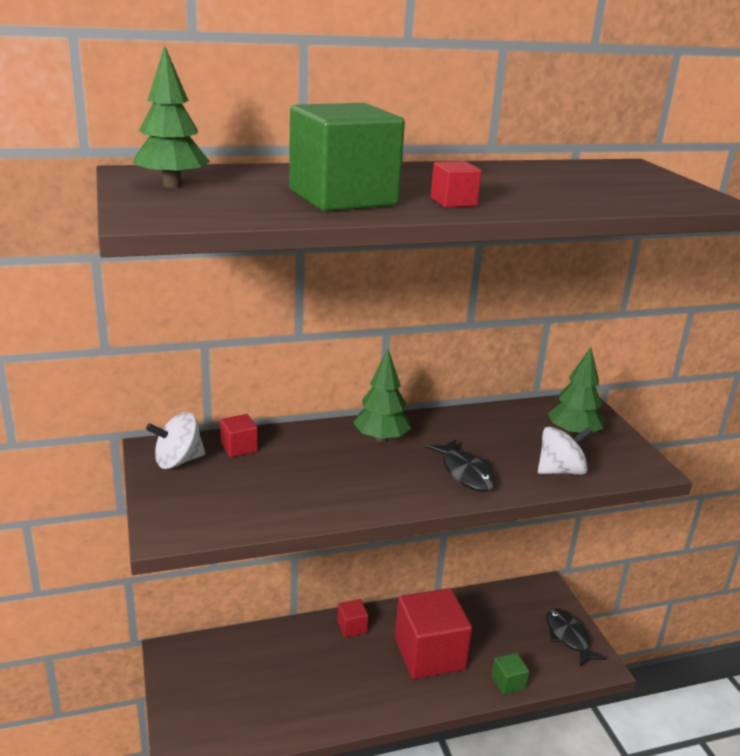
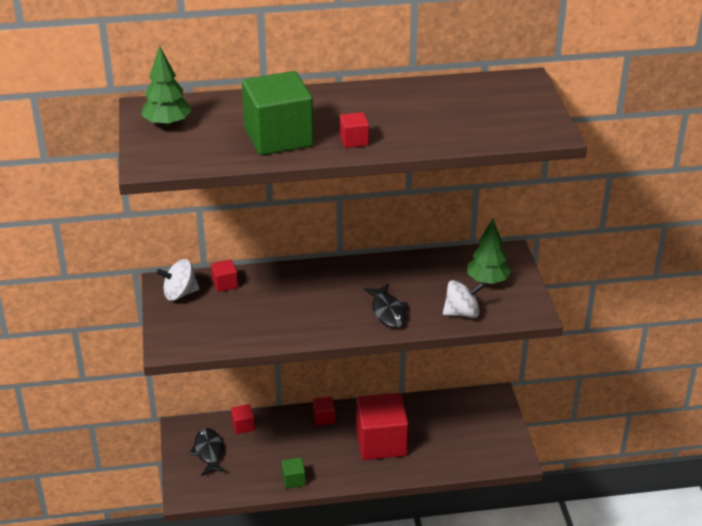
camera: 10 degrees right, 10 degrees up
(251, 644) = (243, 426): none -> red cube
(381, 439) = (333, 280): green tree -> none
(508, 683) = (437, 468): green cube -> green cube (293, 480)
(568, 637) = (499, 437): black fish -> black fish (208, 452)

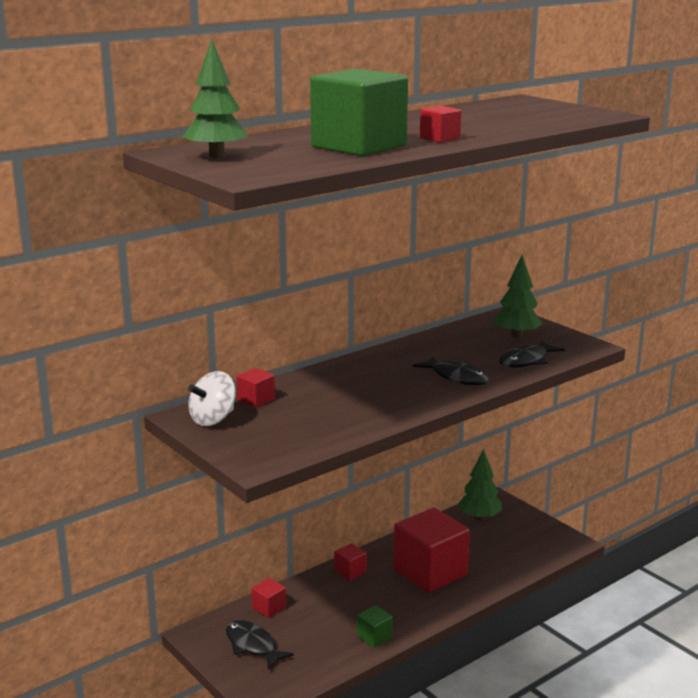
camera: 30 degrees left, 15 degrees down
(462, 313) = (526, 361): white spinning top -> black fish
(465, 407) = (479, 518): none -> green tree

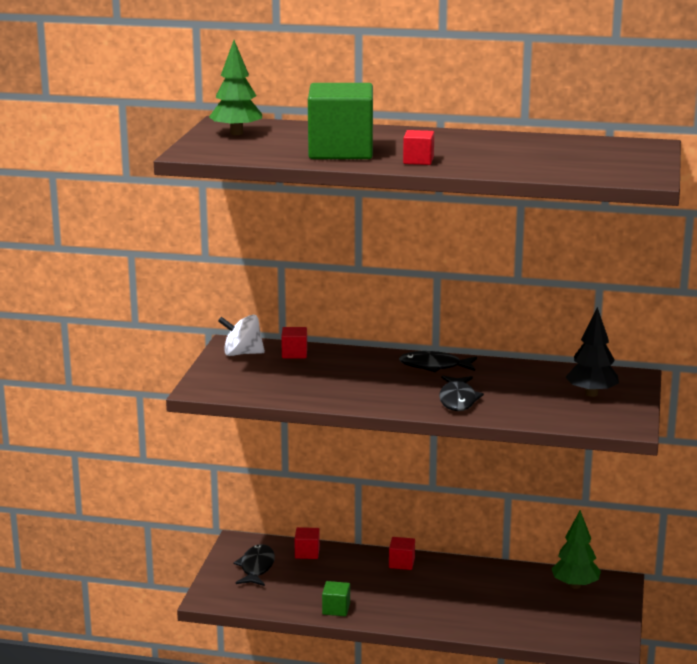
camera: 50 degrees right, 0 degrees up
(430, 572) = (456, 596): red cube -> none
(516, 336) = (591, 394): green tree -> black tree
(526, 361) = (543, 413): black fish -> black fish (434, 366)

